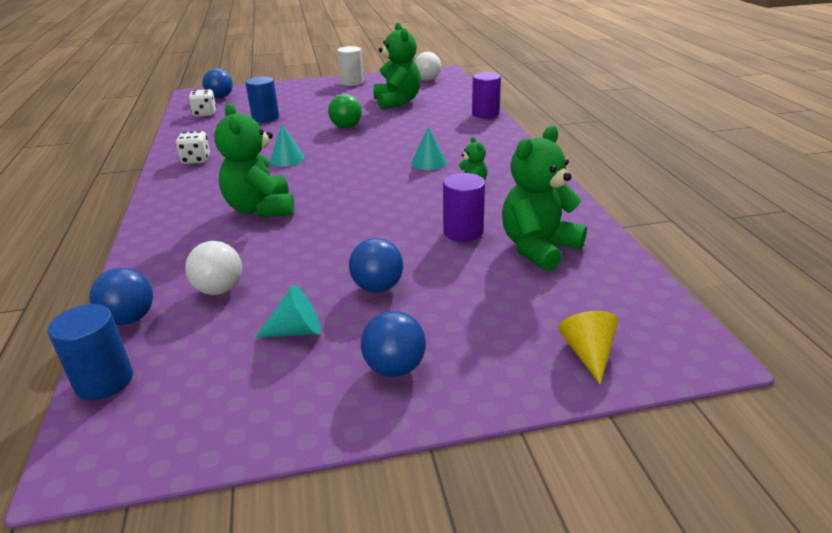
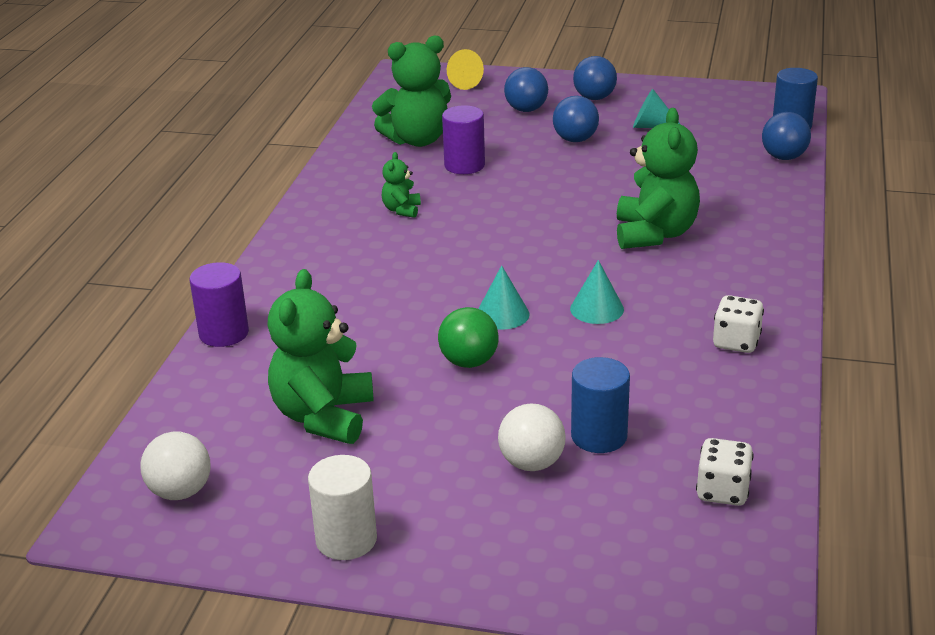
camera: 155 degrees left, 0 degrees up
(219, 289) = (708, 163): white ball -> white ball (531, 463)
(220, 97) = (684, 565): blue ball -> blue ball (526, 110)
(429, 162) = (413, 254): turquoise cone -> turquoise cone (502, 314)

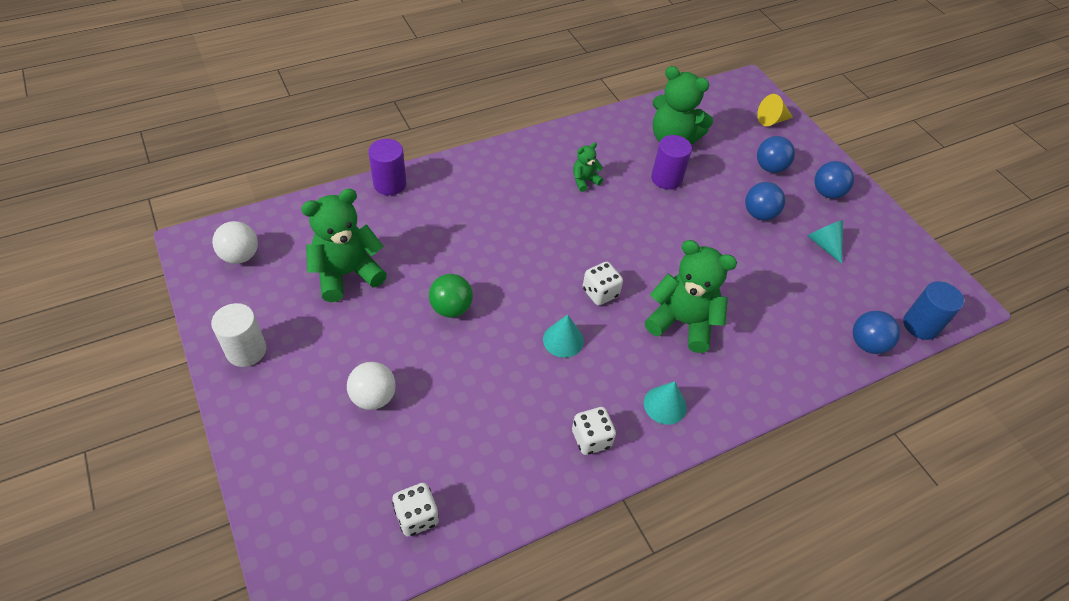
camera: 45 degrees right, 20 degrees up
(502, 314) = (515, 295): turquoise cone -> turquoise cone (665, 405)
(563, 263) = (600, 293): none -> white dice
(599, 436) = (426, 417): blue cylinder -> none
(654, 234) = (682, 322): green teddy bear -> green teddy bear turned 120 degrees counterclockwise

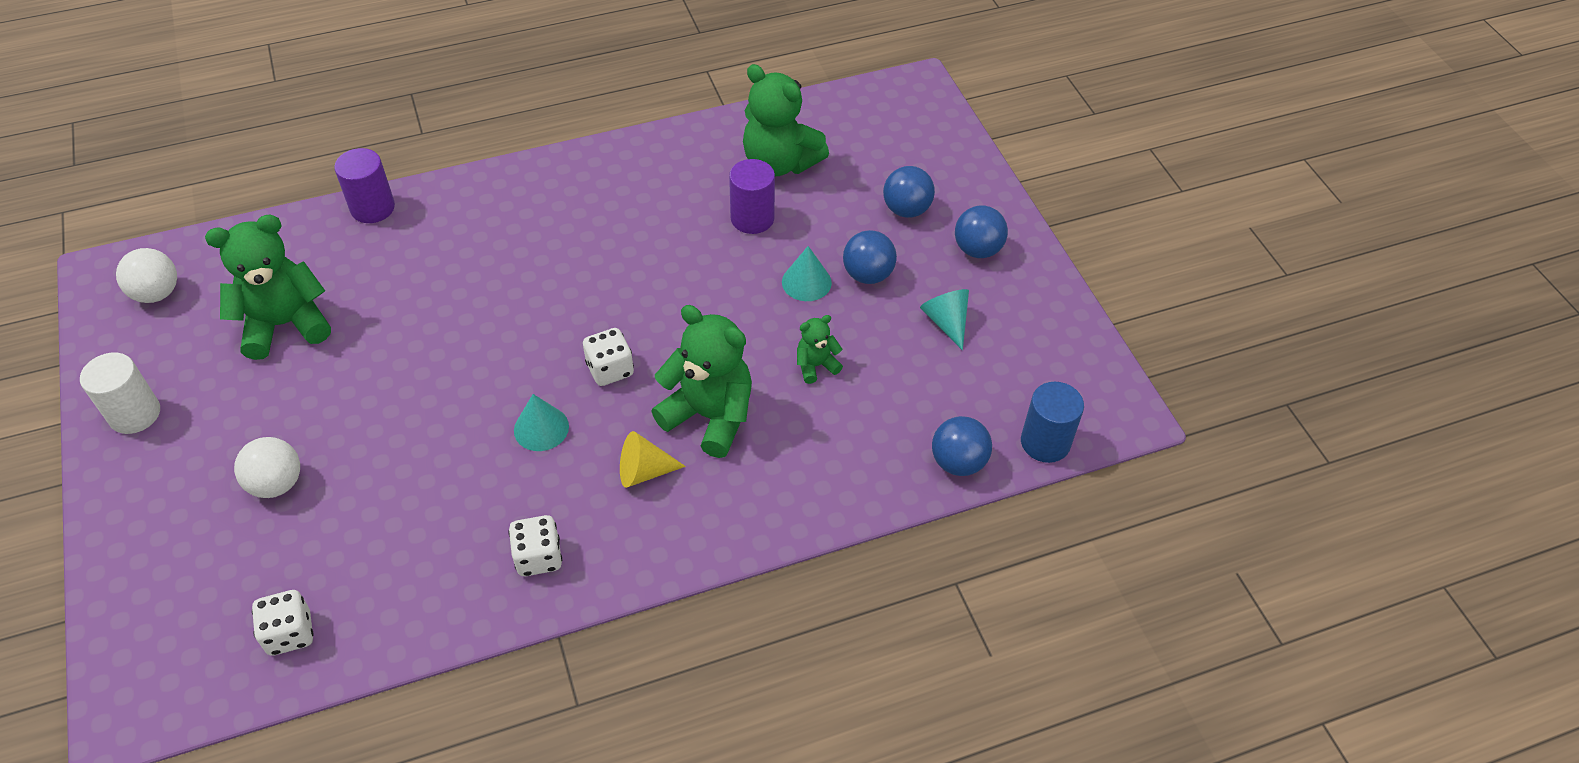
camera: 10 degrees right, 0 degrees up
(451, 308) = (406, 377): green ball -> none
(584, 181) = (636, 216): green teddy bear -> green teddy bear (816, 365)
(665, 405) = (650, 522): turquoise cone -> turquoise cone (806, 282)
(771, 120) = (933, 141): yellow cone -> yellow cone (644, 471)

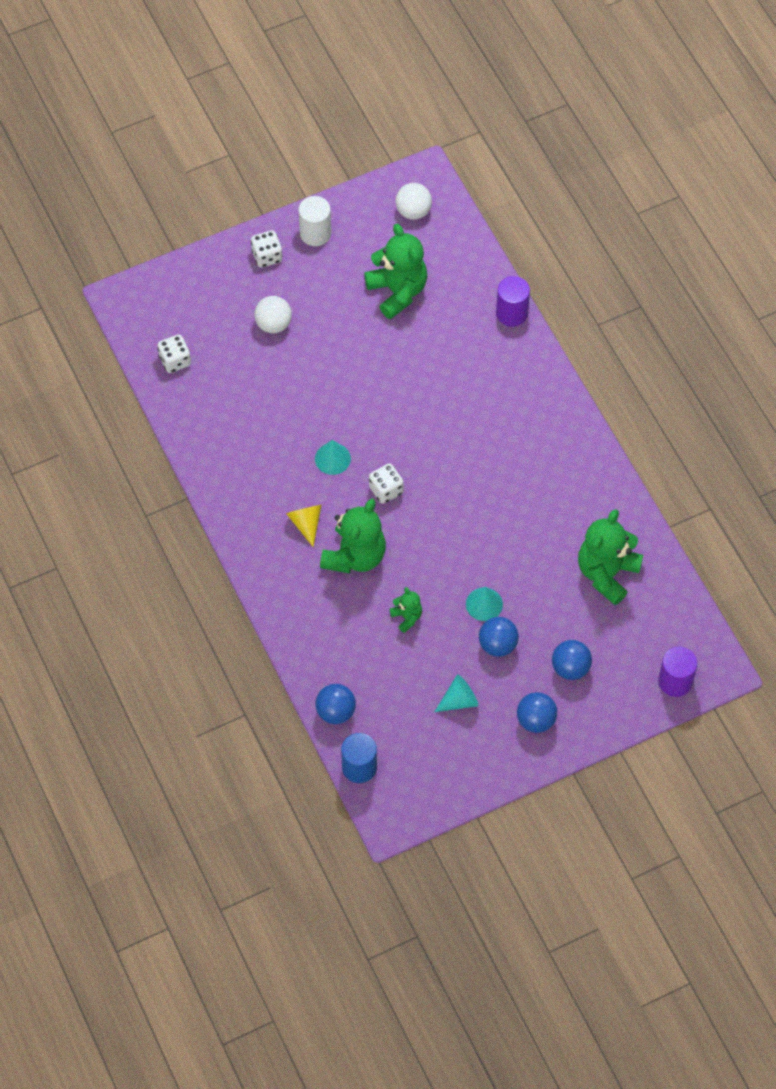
camera: 85 degrees right, 10 degrees up
(538, 557) = (237, 476): white dice -> white dice (267, 256)
(752, 218) = (543, 561): purple cylinder -> purple cylinder (675, 681)

